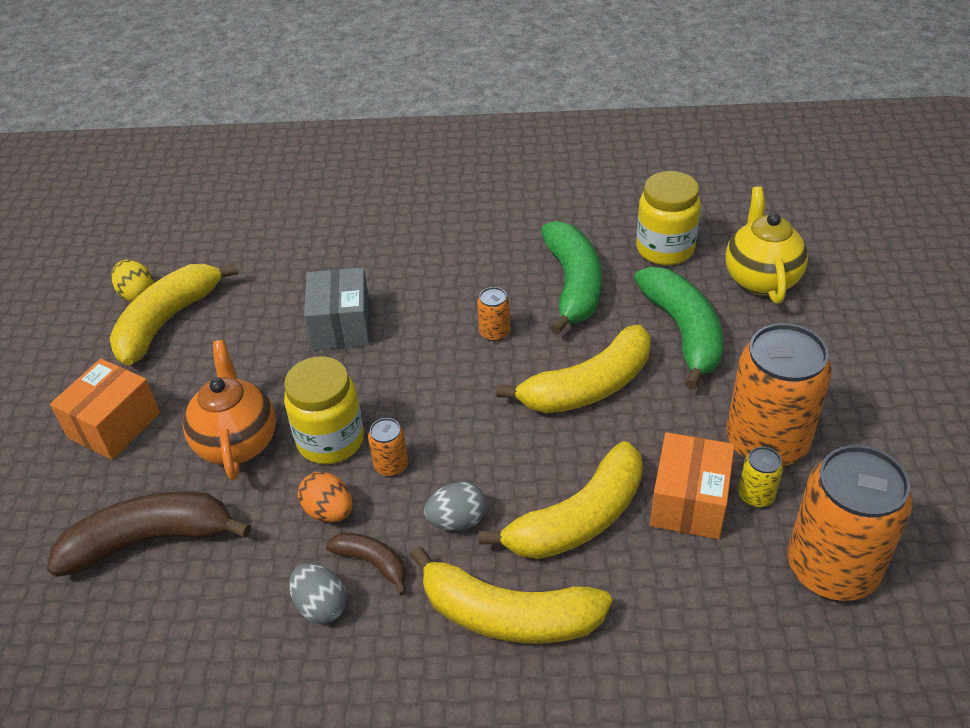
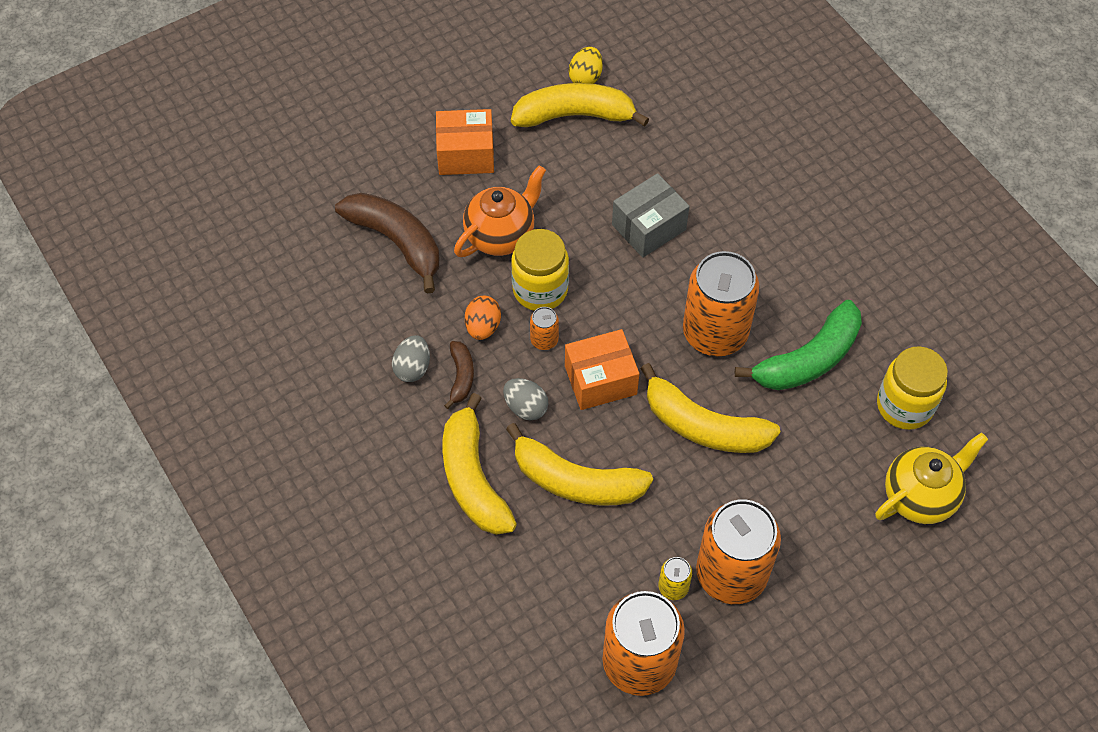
camera: 55 degrees right, 15 degrees up
(494, 332) = (715, 332): orange can -> orange can, size x2.36
(683, 332) = (811, 465): green banana -> none
(689, 502) = (637, 545): orange box -> orange box (600, 380)

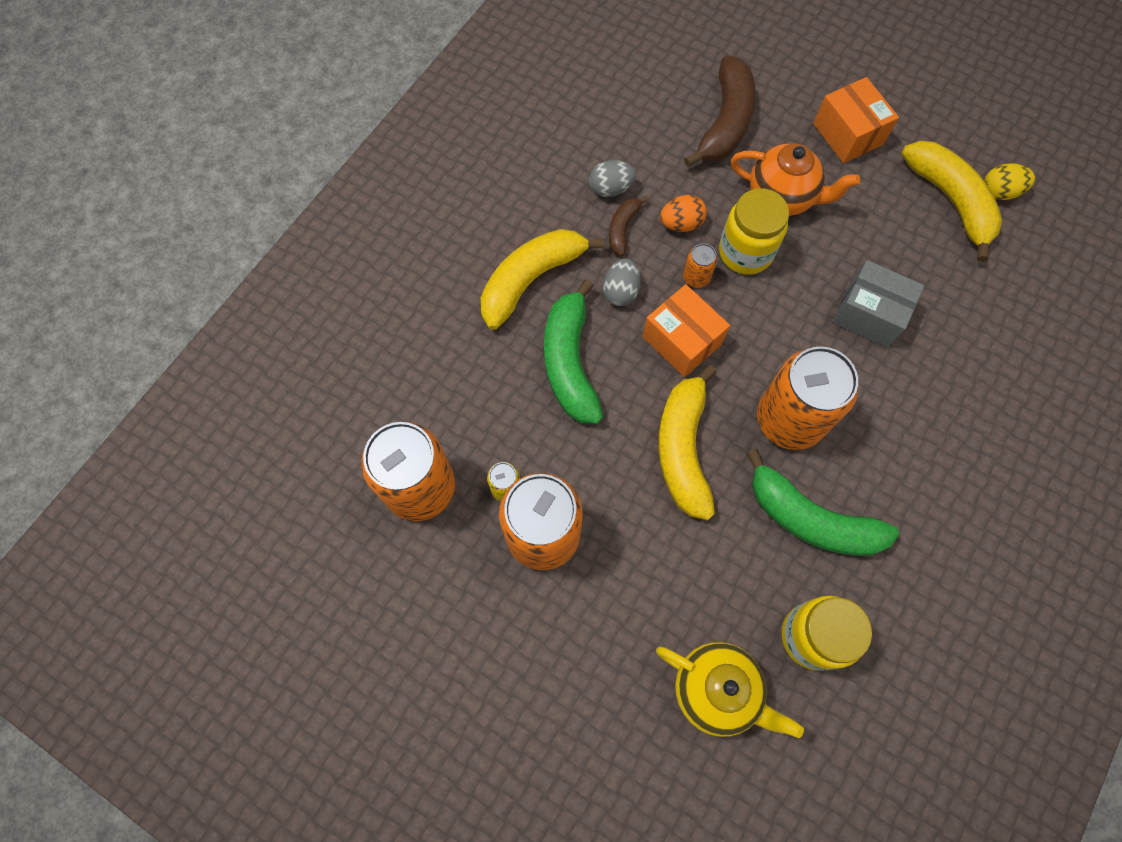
camera: 65 degrees right, 10 degrees up
(461, 377) = (622, 228): brown banana -> brown banana turned 135 degrees clockwise
(575, 481) = (569, 362): yellow banana -> green banana

